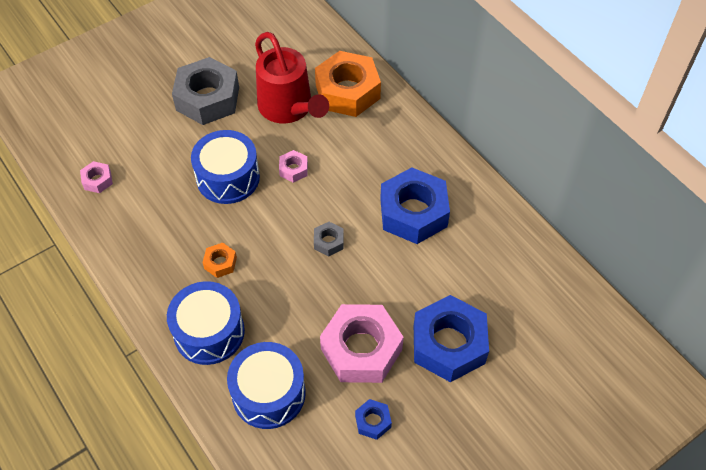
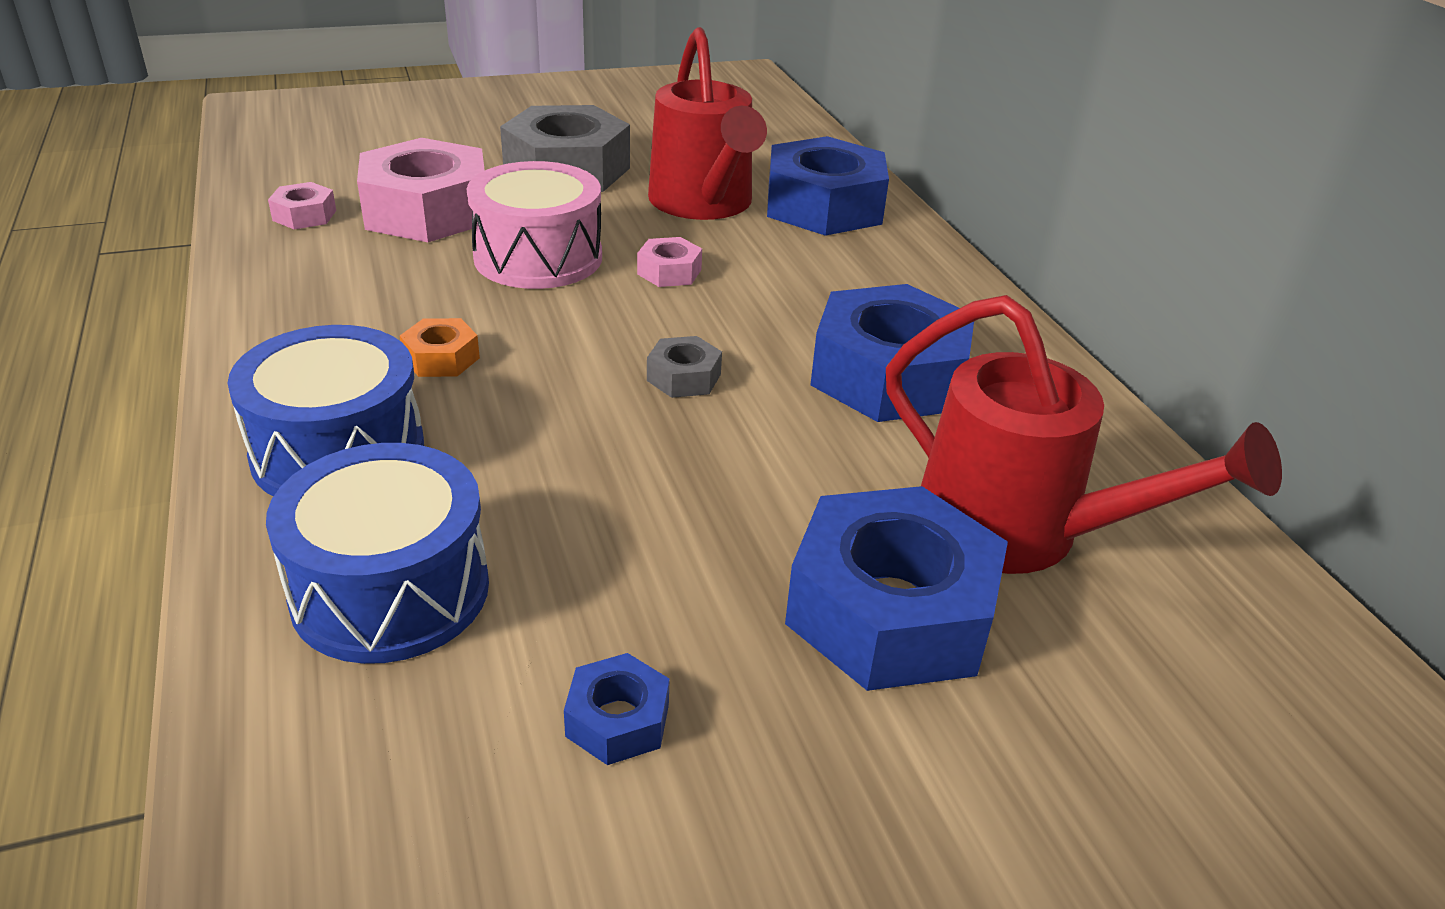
camera: 15 degrees right, 20 degrees down
(228, 178) = (538, 257): blue drum -> pink drum
(347, 91) = (823, 206): orange nut -> blue nut
(361, 349) = (663, 565): pink nut -> pink nut (427, 211)
(485, 289) = (1019, 532): none -> red watering can

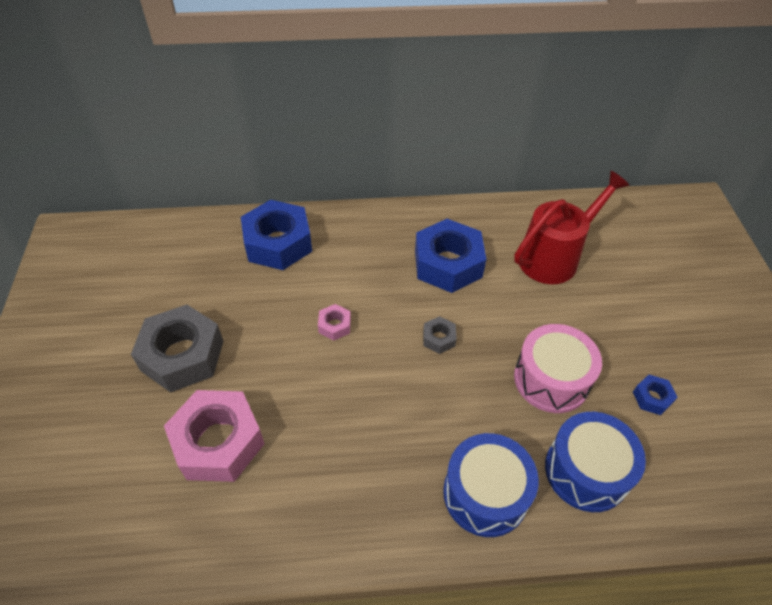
camera: 75 degrees left, 15 degrees up
(304, 215) = (199, 522): pink nut -> none
(441, 358) = (404, 442): orange nut -> none
(538, 257) = (301, 385): pink drum -> pink drum (551, 379)
(704, 204) = (258, 294): red watering can -> none
(890, 611) = (596, 306): blue nut -> none

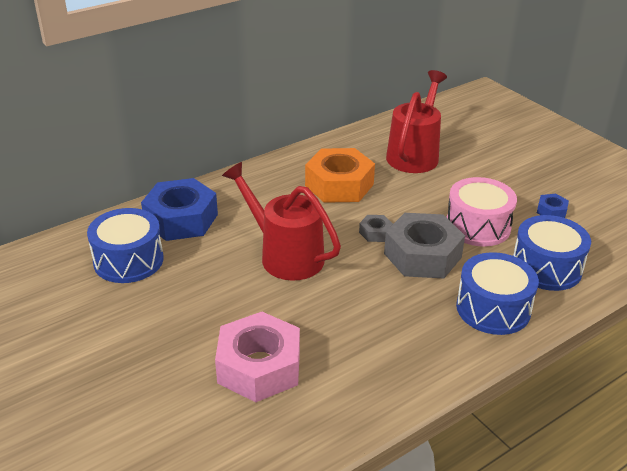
camera: 30 degrees left, 15 degrees down
(182, 355) = (168, 325): grey nut -> grey nut (422, 255)
(204, 269) = (128, 260): none -> blue drum
(334, 325) = (285, 255): pink nut -> red watering can
(448, 264) = (339, 185): blue nut -> orange nut

